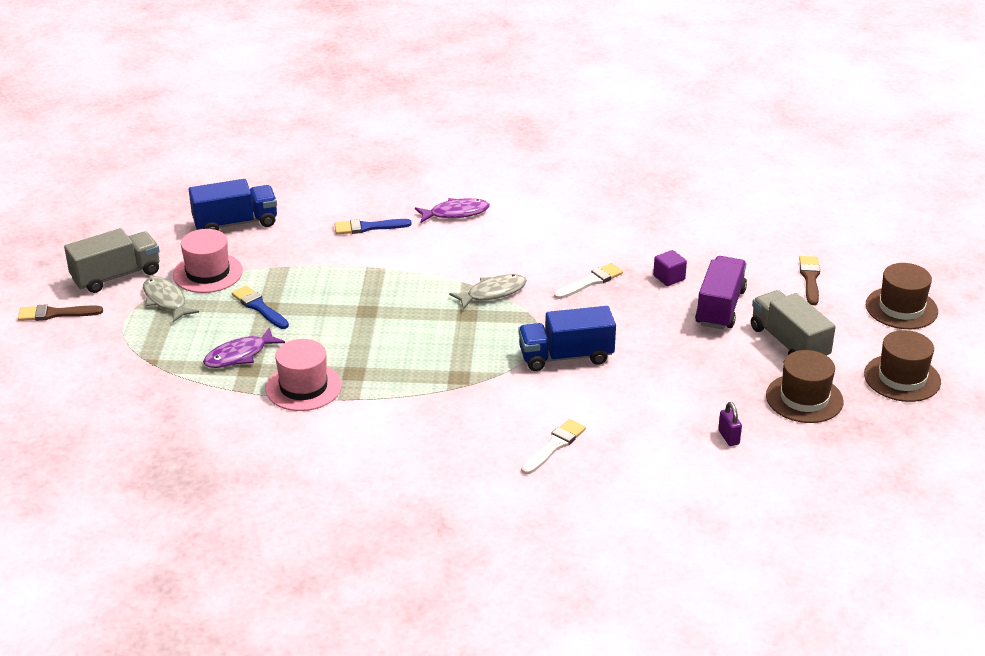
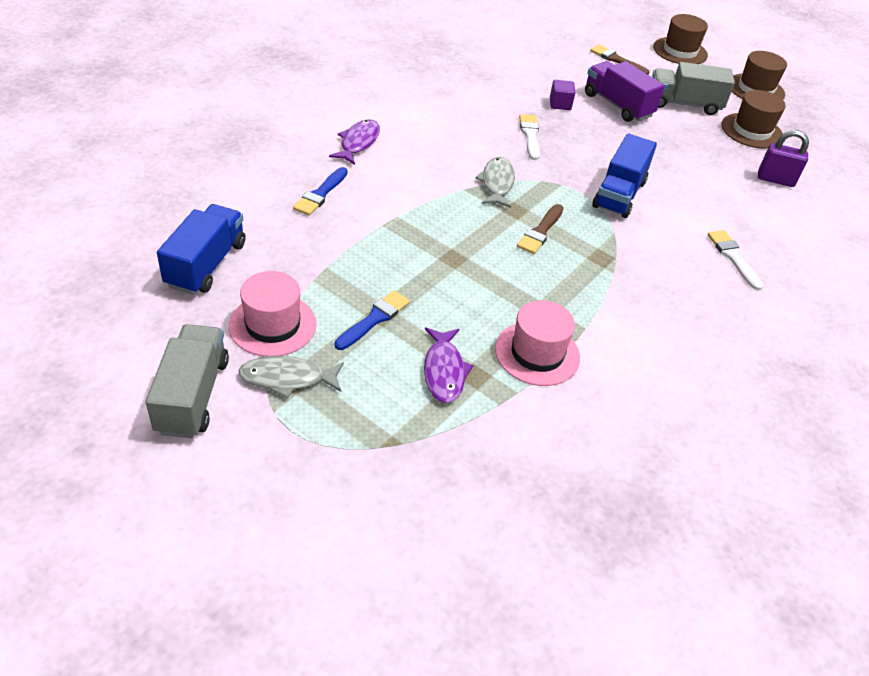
camera: 60 degrees left, 10 degrees up
(55, 314) = (208, 484): brown brush -> brown brush (540, 231)
(259, 307) = (374, 319): blue brush -> blue brush turned 135 degrees clockwise
(728, 437) = (775, 179): purple padlock -> purple padlock, size x1.59

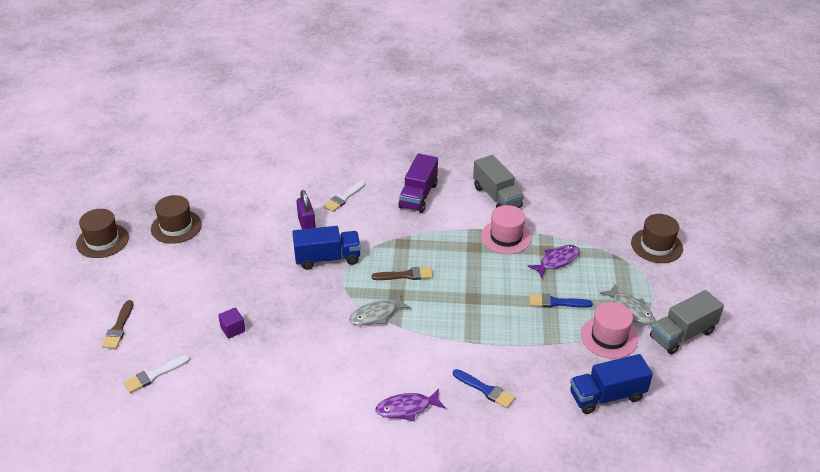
camera: 120 degrees left, 5 degrees down
(320, 194) = (485, 390): blue brush -> blue brush turned 45 degrees clockwise
(530, 135) = (297, 326): white brush -> white brush (154, 375)
(617, 105) = (203, 300): purple truck -> purple truck (418, 196)
(680, 51) = (64, 298): brown hat -> brown hat (656, 246)
(684, 104) = (165, 268): grey truck -> grey truck (497, 197)
(775, 179) = (236, 202): purple padlock -> purple padlock (306, 226)

